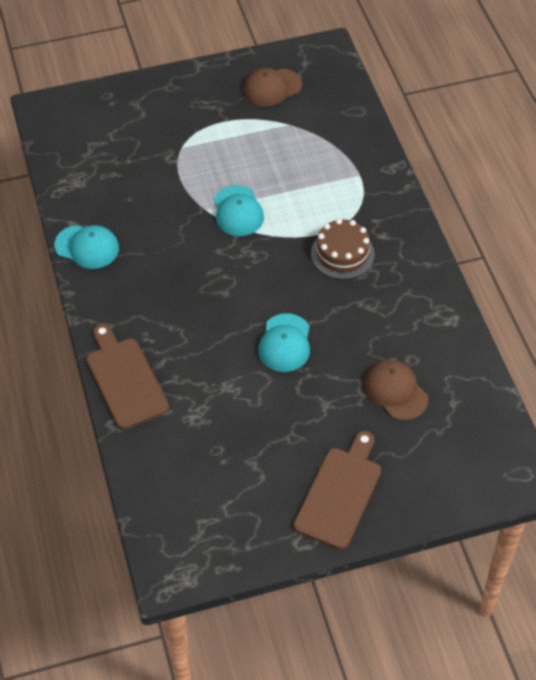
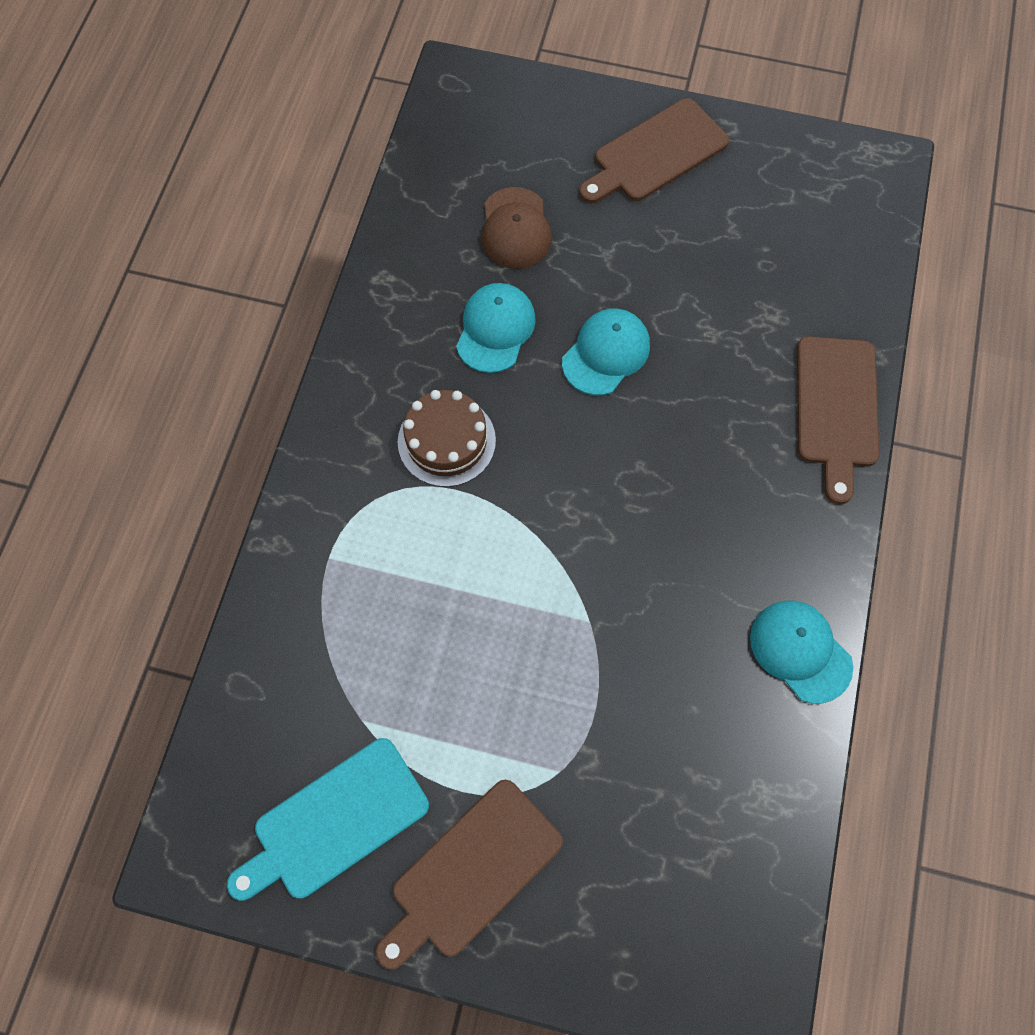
camera: 150 degrees left, 15 degrees up
(198, 98) = (471, 872): none -> brown cutting board
(238, 211) = (544, 592): turquoise cap -> turquoise cap (495, 329)
(272, 87) = (334, 821): brown cap -> turquoise cutting board

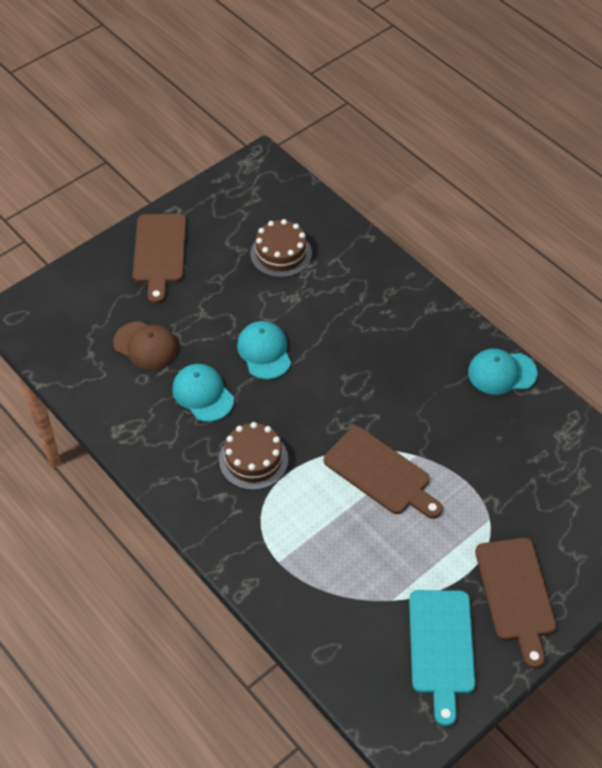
camera: 55 degrees left, 15 degrees down
(765, 276) = (281, 253): none -> brown cake
(836, 408) = (383, 273): brown cutting board -> brown cutting board (380, 473)

